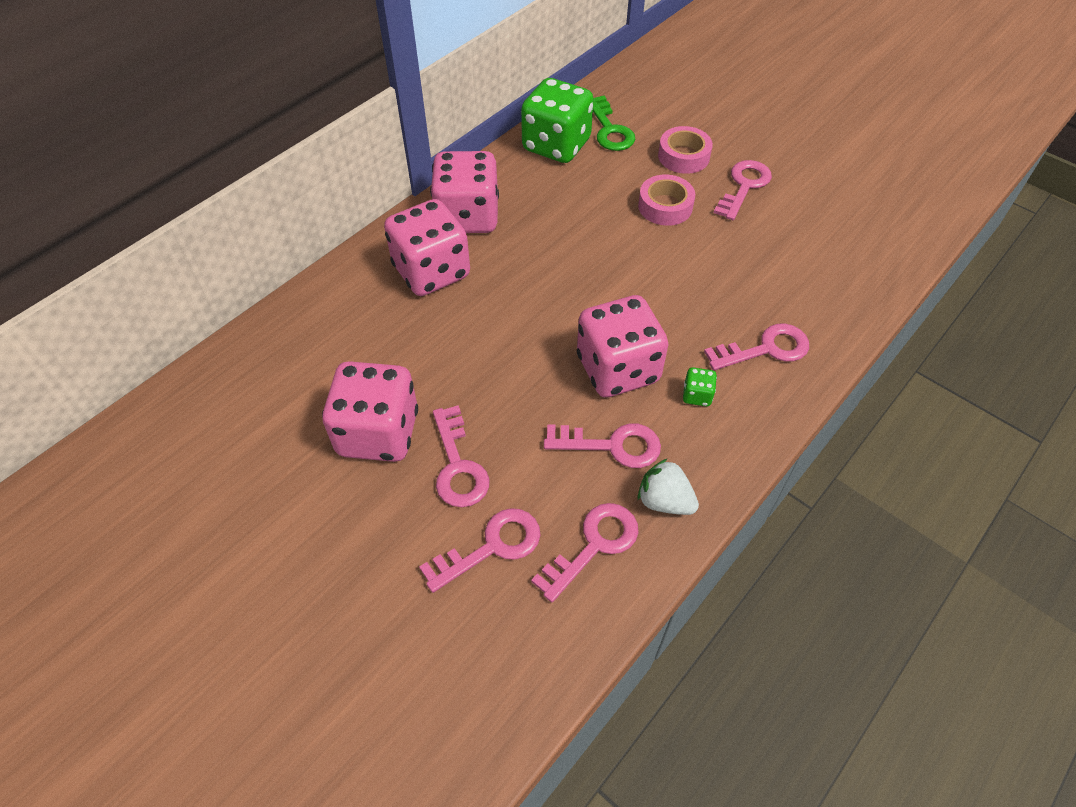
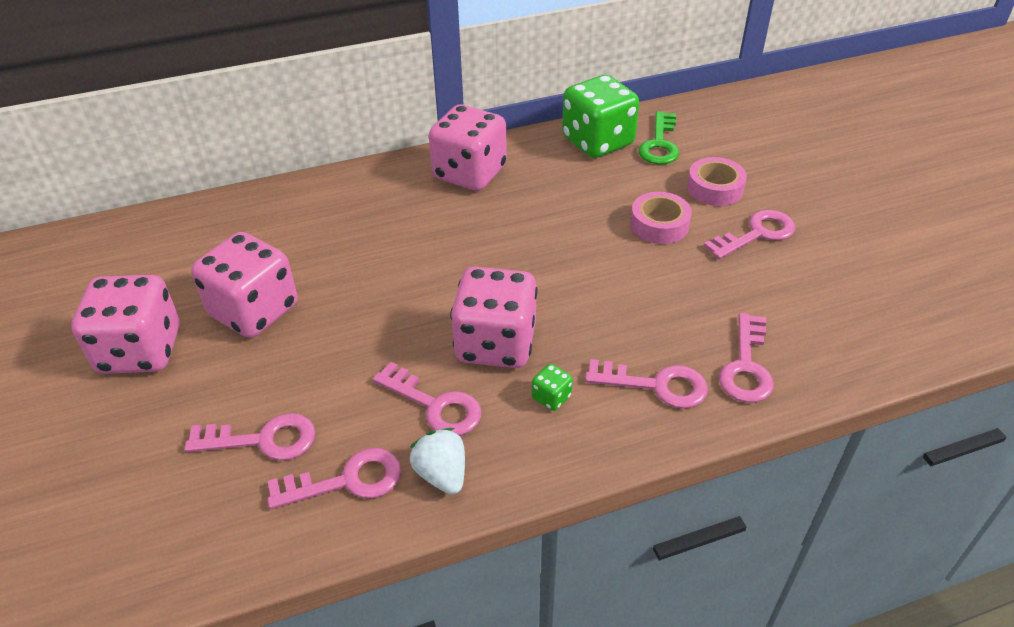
camera: 30 degrees right, 10 degrees down
(431, 271) = (403, 205): pink dice -> pink dice (140, 350)
(458, 466) = (292, 363): pink key -> pink key (746, 366)

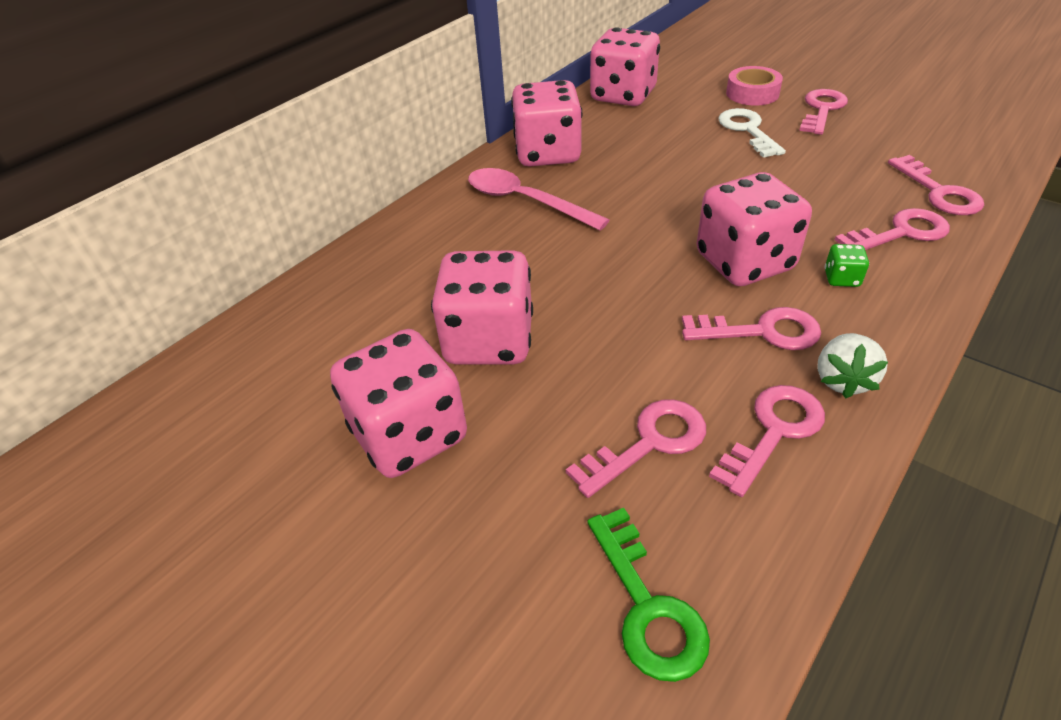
camera: 30 degrees left, 0 degrees up
(404, 209) = (525, 201): none -> pink spoon
(442, 474) = (842, 380): white strawberry -> white strawberry turned 105 degrees counterclockwise
(597, 142) = (623, 96): green dice -> pink dice
(659, 224) = (747, 130): pink tape -> white key
(660, 144) = (672, 81): green key -> green key (648, 606)

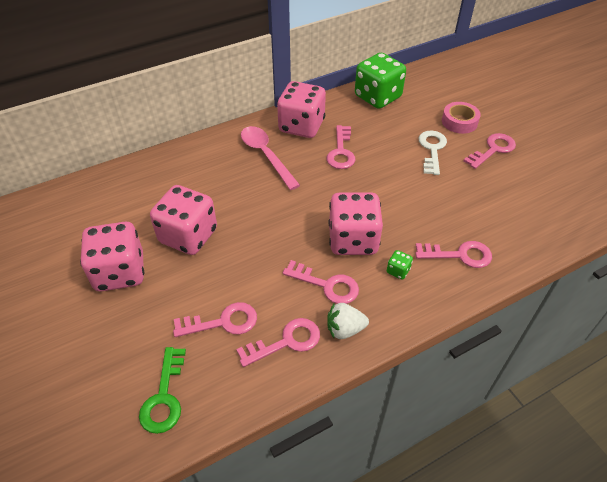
camera: 20 degrees right, 5 degrees up
(623, 96) = (377, 97): pink dice -> green dice
(842, 380) = (345, 329): white strawberry -> white strawberry turned 45 degrees clockwise
(939, 192) = (509, 236): pink key -> pink key (341, 152)

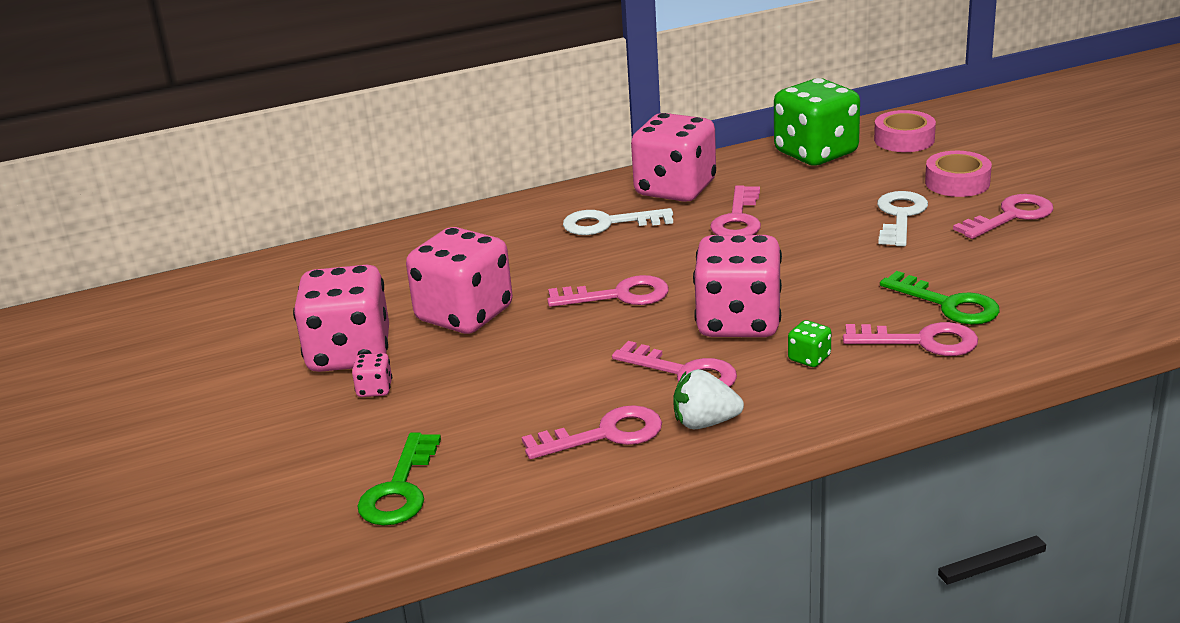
camera: 10 degrees right, 20 degrees down
(139, 304) = (374, 389): none -> pink dice
(223, 322) = (505, 411): pink key -> pink key (618, 295)
(266, 155) = (608, 224): pink spoon -> white key
(425, 86) = (904, 139): none -> pink tape
(470, 223) = (948, 304): none -> green key

